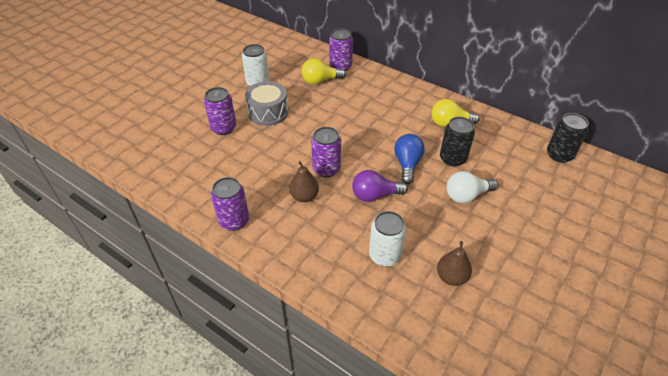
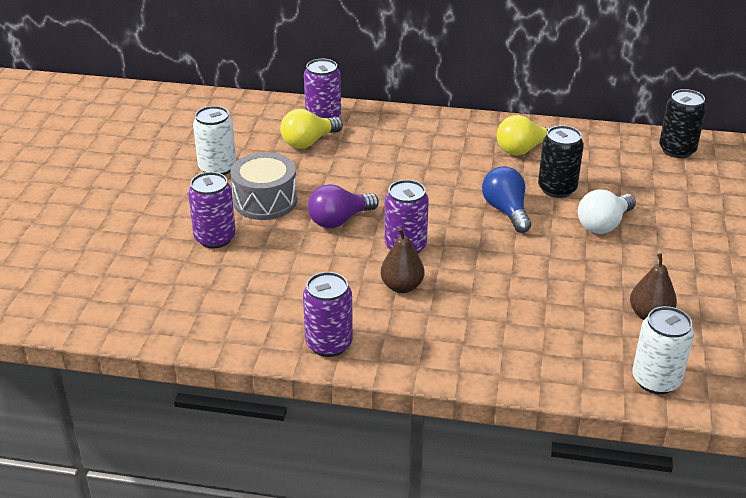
camera: 25 degrees left, 10 degrees down
(375, 195) = (492, 258): purple light bulb -> purple light bulb (339, 220)
(385, 255) = (556, 318): white can -> white can (656, 380)

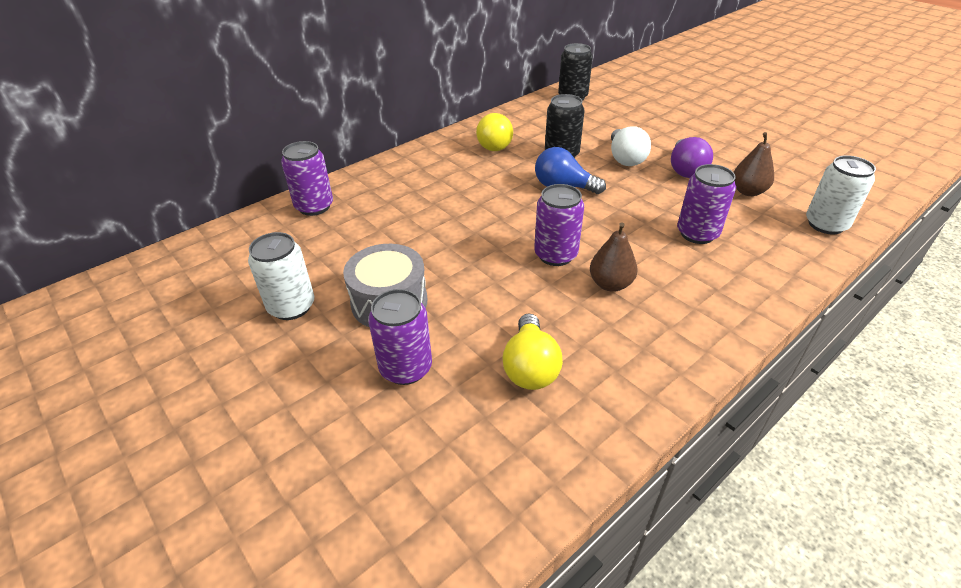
camera: 50 degrees left, 5 degrees up
(309, 142) = (337, 232): yellow light bulb -> yellow light bulb (530, 367)
(329, 344) = (657, 371): purple can -> purple can (697, 233)
(339, 220) = (476, 272): purple light bulb -> purple light bulb (685, 170)

